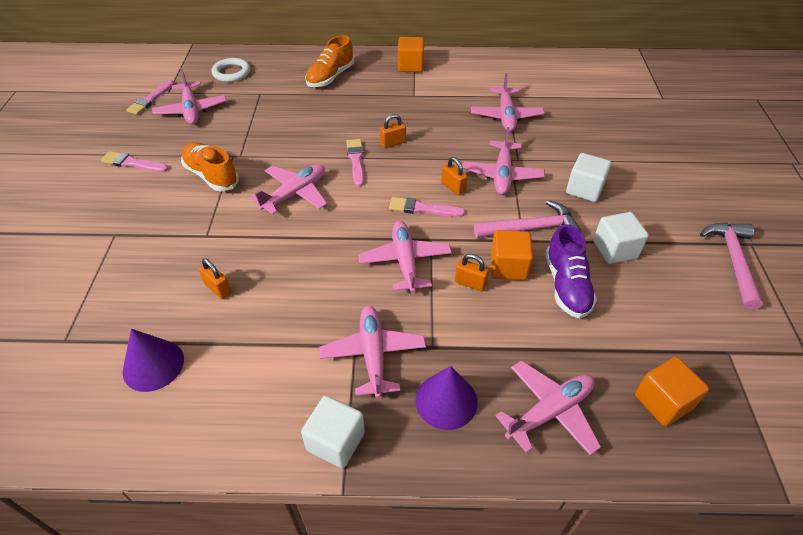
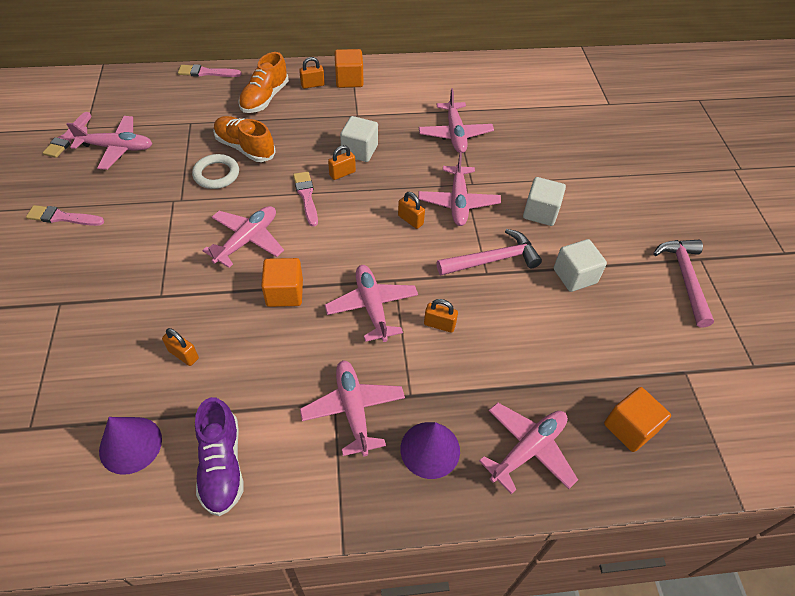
camera: 10 degrees left, 5 degrees up
(191, 110) = (117, 148): pink plane -> pink plane turned 60 degrees counterclockwise
(211, 176) = (154, 226): orange shoe -> orange shoe (245, 148)
(231, 73) = (154, 99): white ring -> white ring (216, 174)
(335, 441) = (329, 503): white cube -> white cube (359, 150)
(376, 68) = (312, 85): none -> orange padlock
(422, 209) = (382, 247): pink brush -> pink brush (206, 72)
(508, 267) = (474, 303): orange cube -> orange cube (284, 293)
(566, 285) = (532, 318): purple shoe -> purple shoe (222, 465)

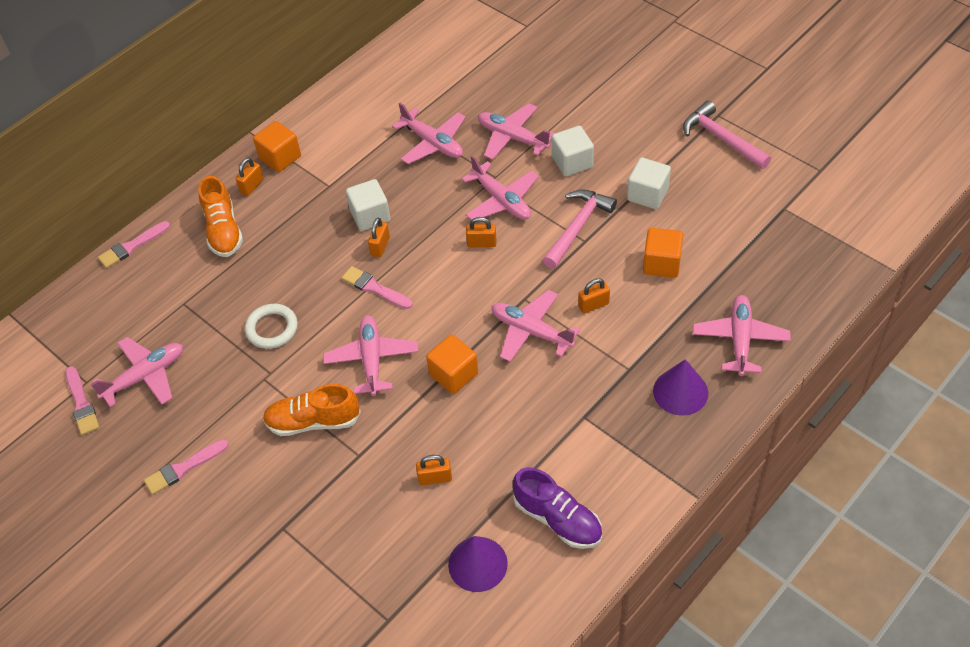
camera: 35 degrees left, 0 degrees up
(245, 148) = (266, 287): orange shoe -> orange shoe (313, 421)
(353, 410) = (602, 410): pink plane -> pink plane (512, 137)
(630, 428) = (786, 274): orange cube -> orange cube (661, 263)

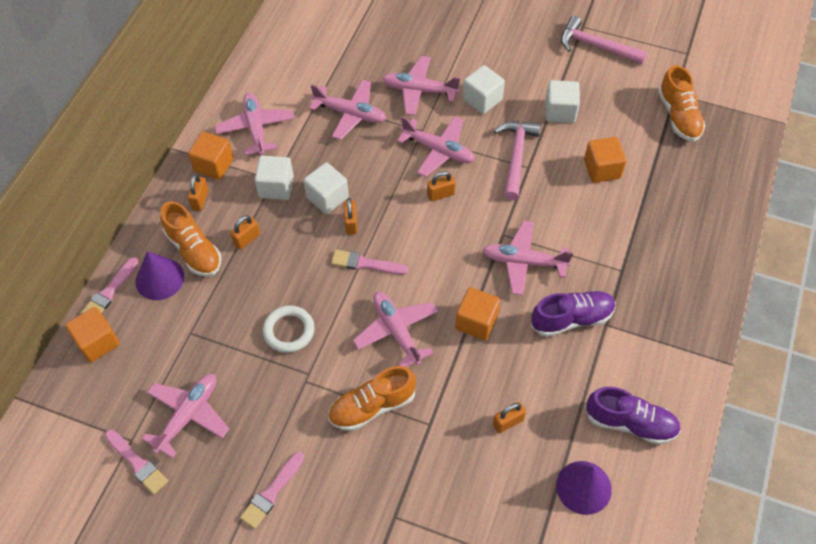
camera: 25 degrees left, 5 degrees up
(100, 288) = (97, 342): none -> orange cube
(327, 193) = (276, 187): none -> white cube
(551, 400) = (571, 319): none -> purple shoe
(593, 305) = (564, 222): orange padlock -> orange padlock (247, 239)
(680, 392) = (673, 277): purple cone -> purple cone (160, 279)
(740, 340) = (697, 217): pink plane -> pink plane (256, 128)
(775, 232) = (678, 116): none -> orange shoe

